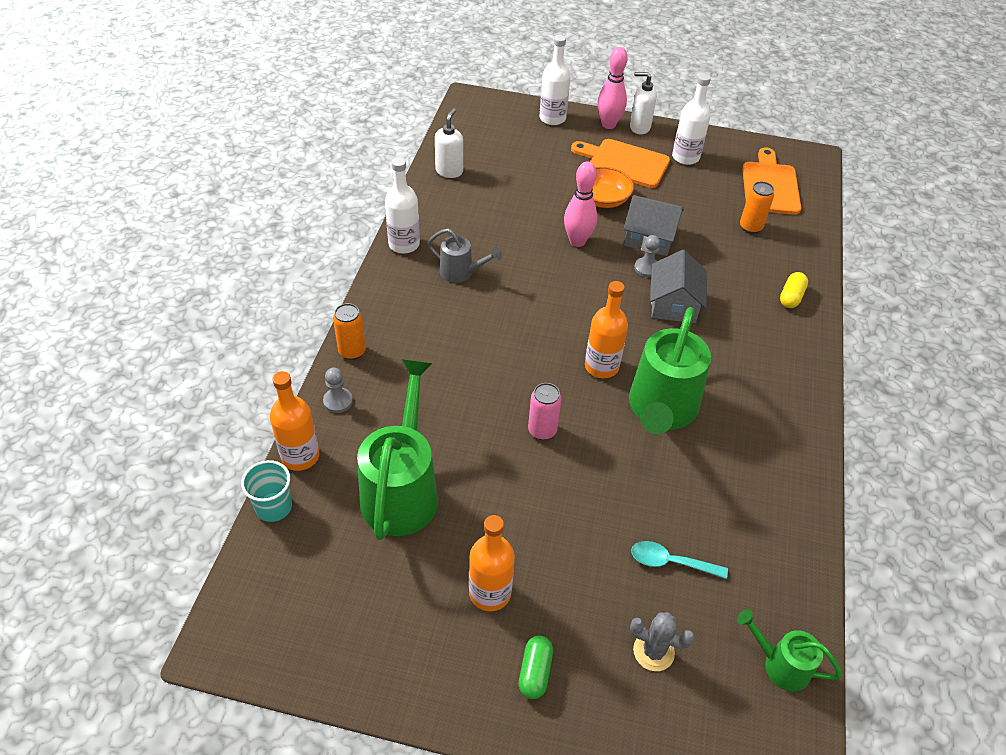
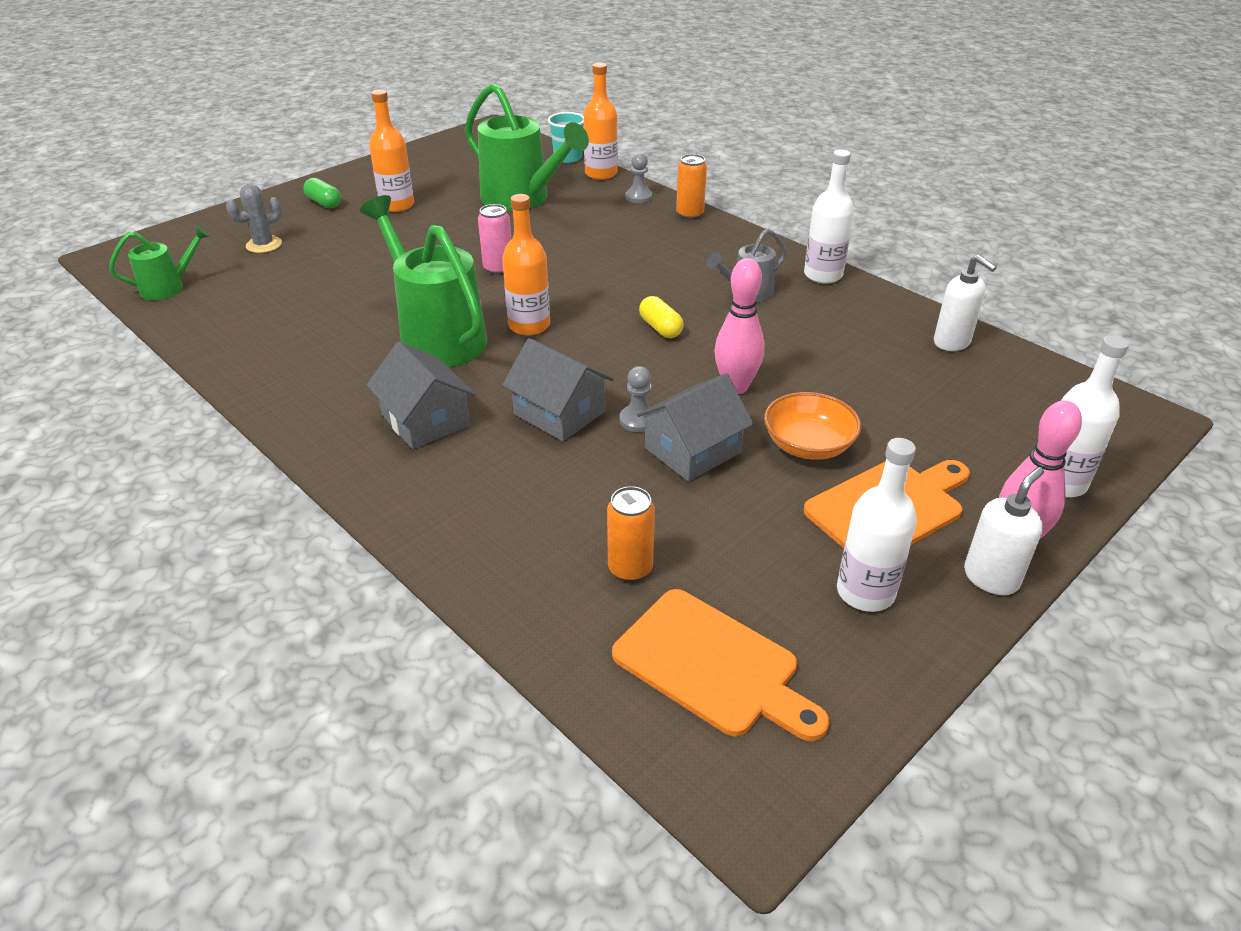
camera: 125 degrees right, 10 degrees down
(671, 562) = (305, 278): turquoise spoon -> none
(741, 360) = (425, 420): none -> grey house
(791, 297) = (462, 523): yellow capsule -> yellow capsule (660, 328)

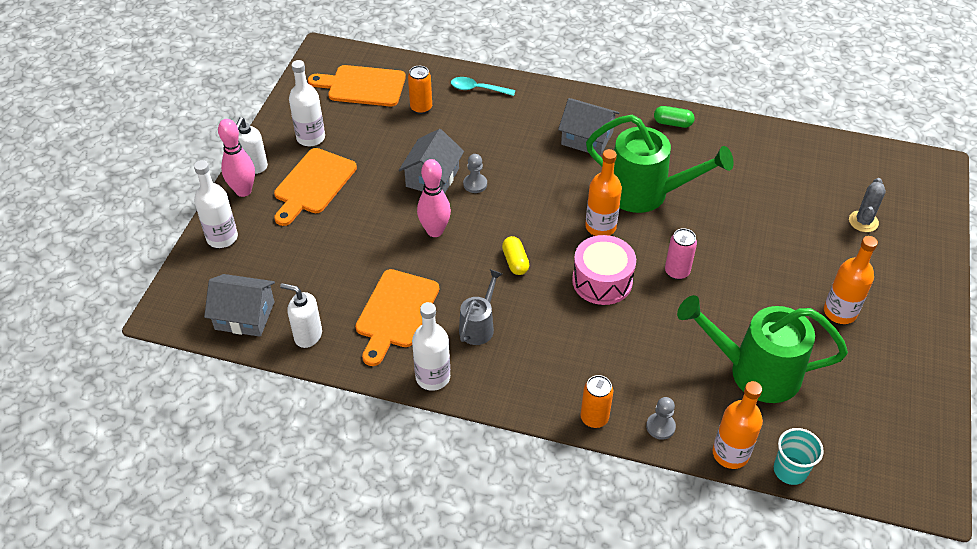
camera: 150 degrees right, 10 degrees up
(169, 287) = (856, 160): green watering can -> none
(324, 203) = (896, 288): green capsule -> green capsule (672, 123)
(503, 563) = (478, 89): none -> turquoise spoon
(559, 413) = (521, 171): grey house -> grey house (244, 315)
(582, 285) = (602, 281): none -> pink drum
(660, 328) = (515, 262): yellow capsule -> yellow capsule turned 45 degrees clockwise
(808, 445) = (371, 206): orange bowl -> none
(835, 330) = (395, 312): none -> orange cutting board

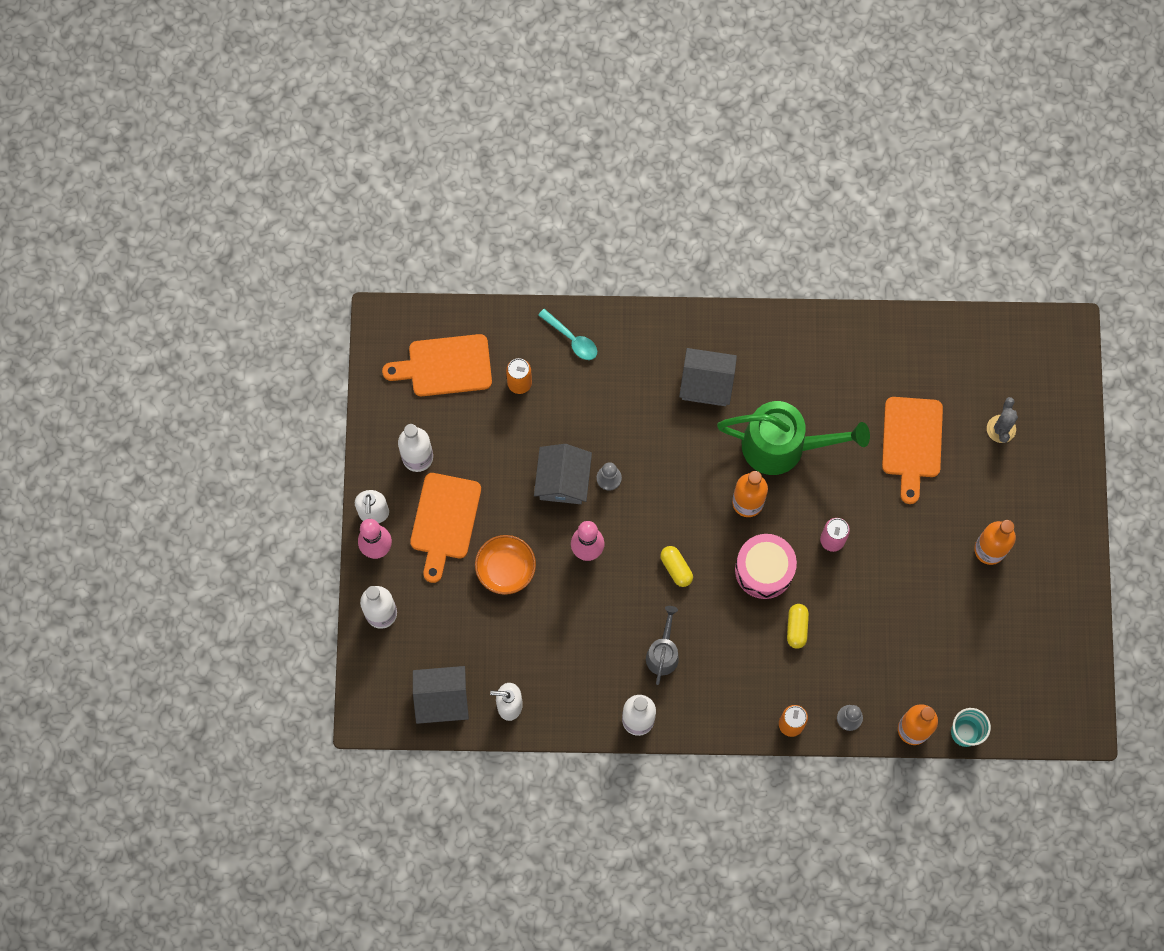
camera: 15 degrees left, 25 degrees up
(353, 229) = (505, 568): none -> orange bowl
(395, 312) = (581, 658): orange cutting board -> orange cutting board (911, 442)
(478, 89) = (572, 339): turquoise spoon -> turquoise spoon turned 135 degrees counterclockwise
(623, 334) = (797, 628): none -> yellow capsule
(672, 123) = (791, 338): green capsule -> none
(753, 371) = (920, 638): green watering can -> none

